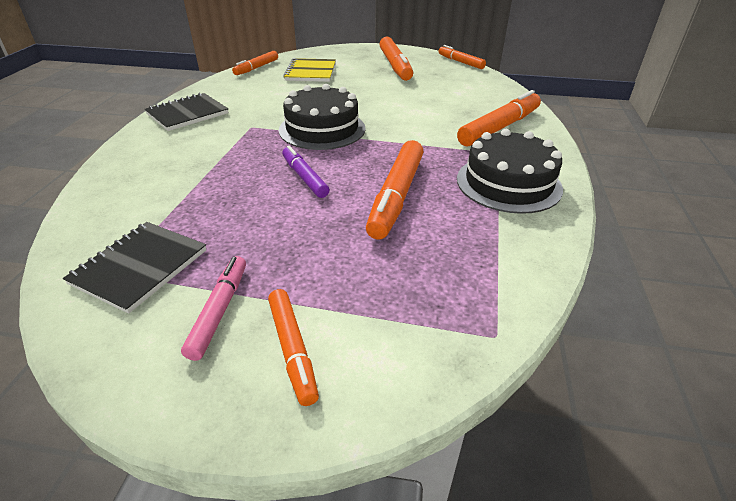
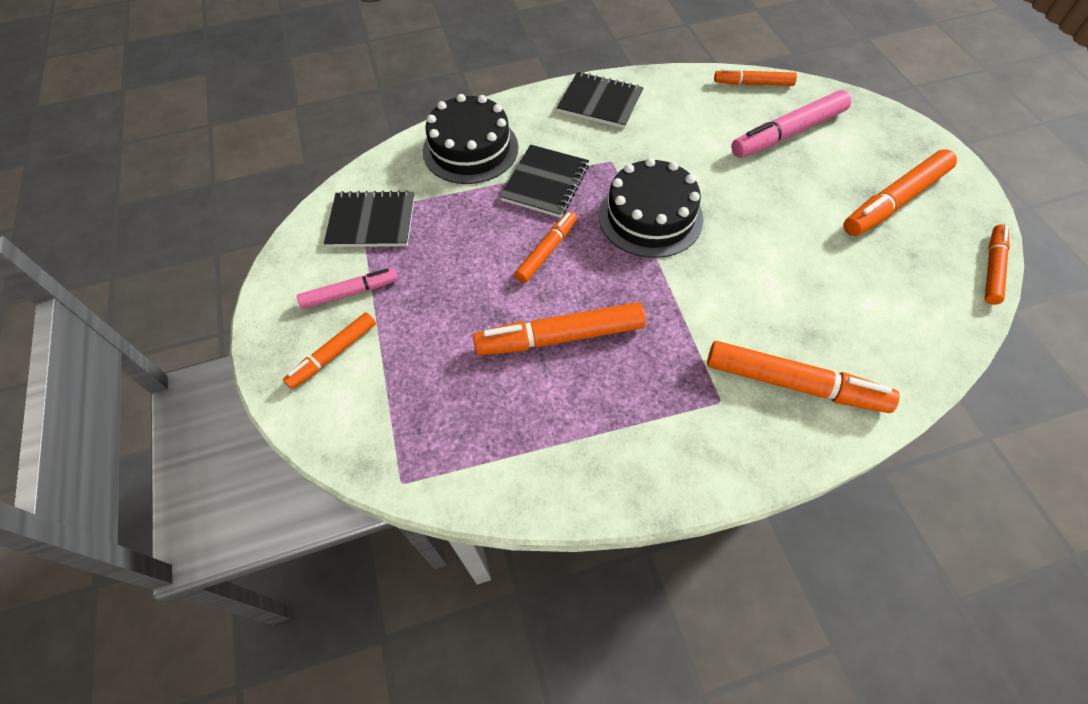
camera: 65 degrees right, 20 degrees up
(233, 158) = (545, 183): none -> black notebook
(304, 177) = (547, 251): purple marker -> orange marker
(311, 72) = (788, 133): yellow notebook -> pink marker
(508, 183) = (652, 431): black cake -> black cake (470, 149)

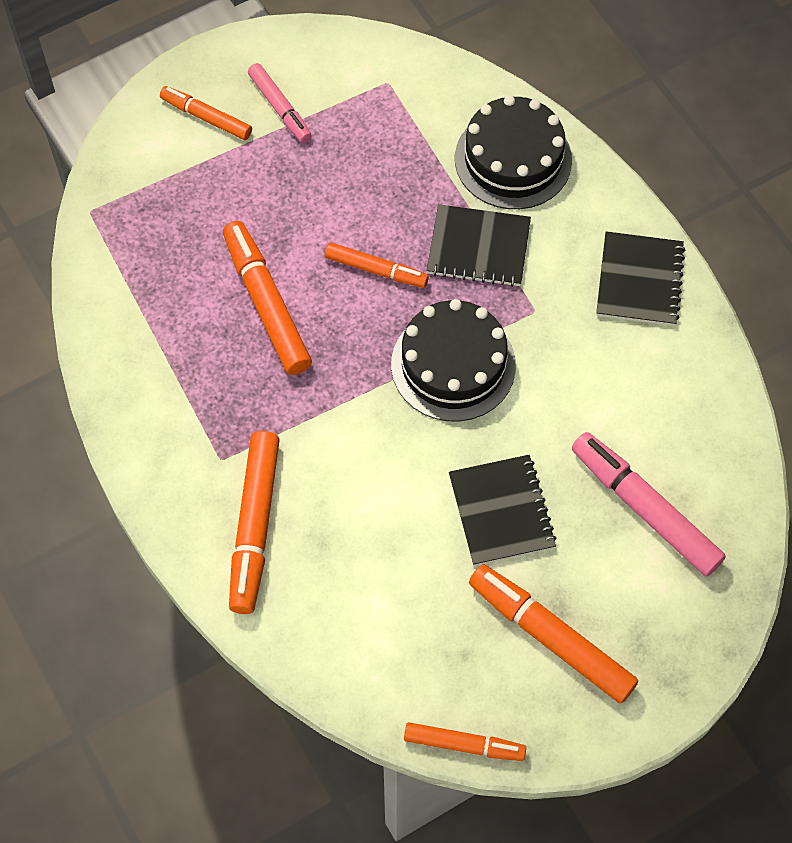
camera: 75 degrees right, 5 degrees up
(372, 221) = (377, 96): black notebook -> black notebook (501, 511)
(753, 84) = (736, 461): orange marker -> none

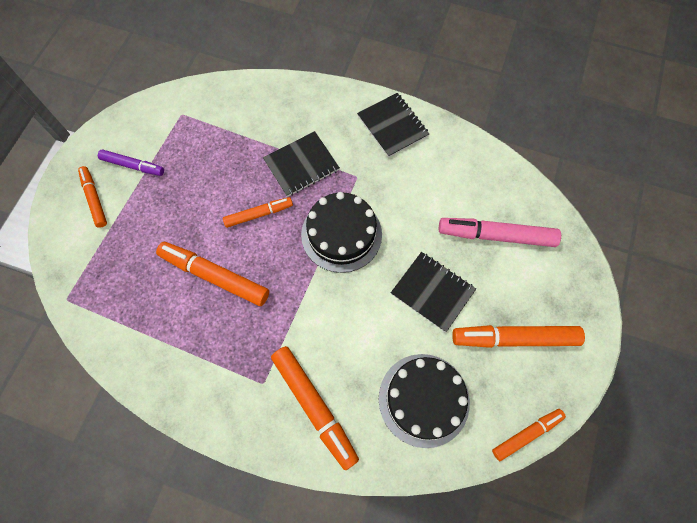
camera: 40 degrees left, 5 degrees up
(206, 118) = (94, 199): orange marker -> orange marker turned 75 degrees clockwise
(280, 108) = (133, 166): pink marker -> purple marker
(513, 159) = (280, 109): black cake -> black cake (423, 399)

